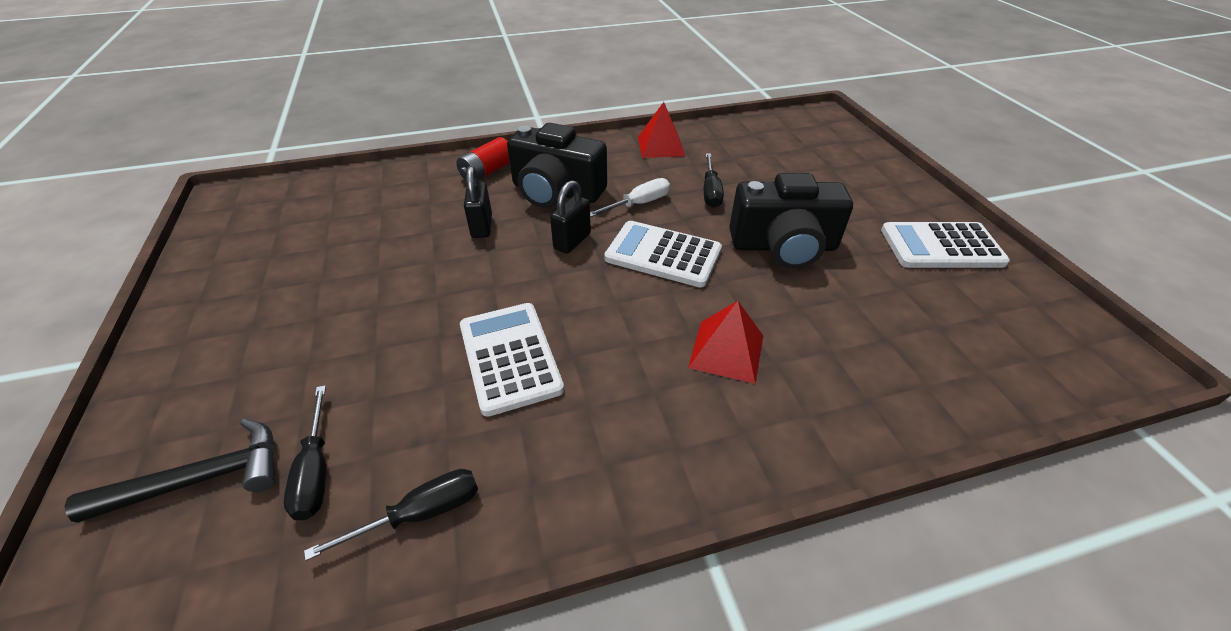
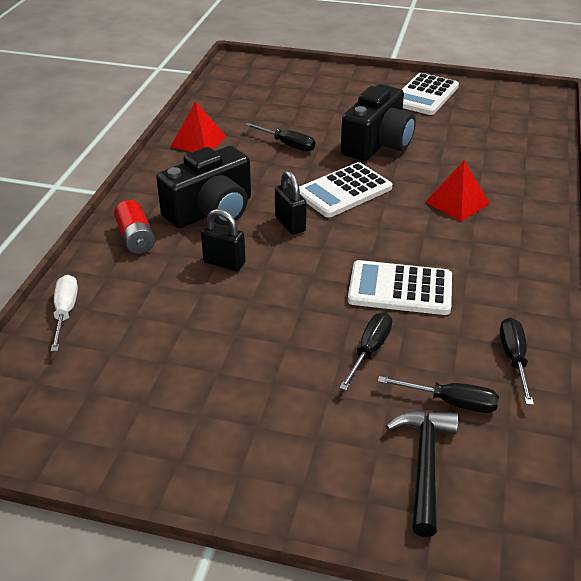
camera: 60 degrees left, 5 degrees down
(387, 368) = (369, 350): none -> black screwdriver
(638, 204) = (271, 179): white screwdriver -> white screwdriver (65, 312)

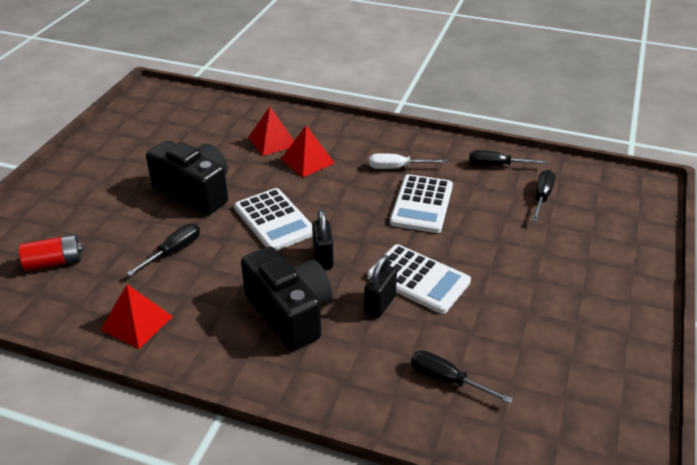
camera: 85 degrees left, 0 degrees up
(65, 312) = (455, 426): white screwdriver -> white screwdriver (397, 168)
(136, 238) = (330, 374): red battery -> red battery (54, 262)
(290, 224) = (323, 258): black padlock -> black padlock turned 75 degrees counterclockwise
(369, 350) = (494, 227): black screwdriver -> black screwdriver (447, 380)
(424, 465) = (599, 215): black hammer -> none
(425, 95) = (112, 152): white calculator -> white calculator (418, 279)
(486, 177) = (272, 141): none -> red pyramid

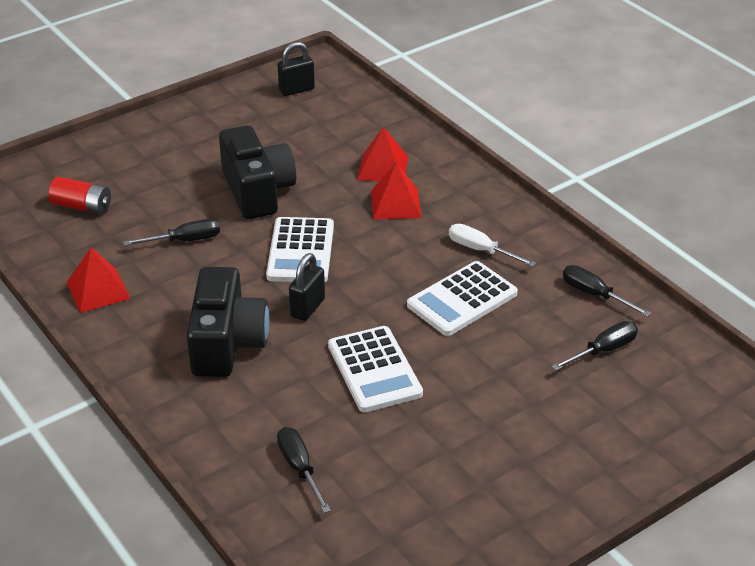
camera: 35 degrees right, 0 degrees up
(379, 304) = (313, 375): black padlock -> black padlock (296, 90)

